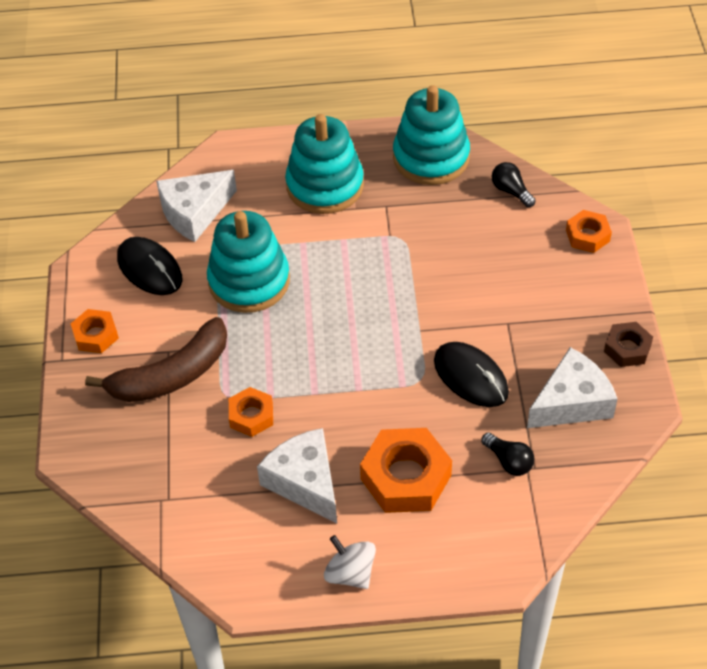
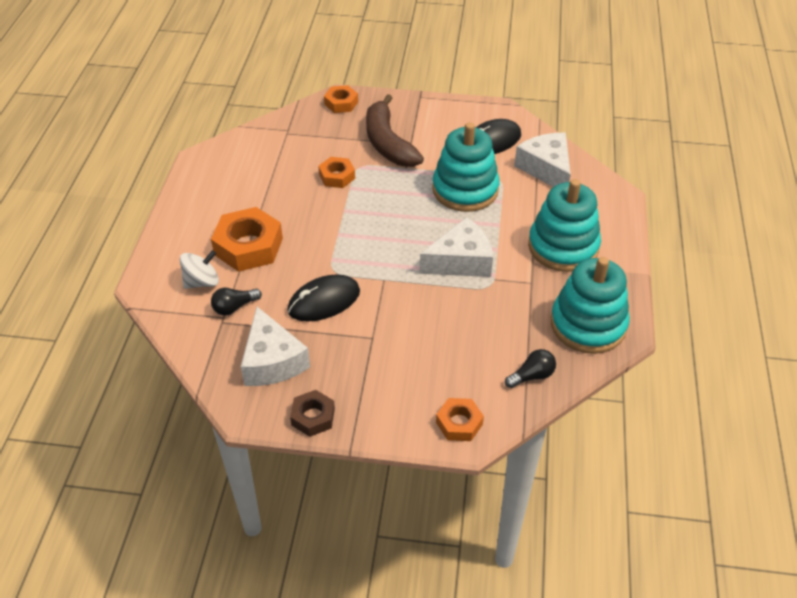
camera: 100 degrees right, 5 degrees down
(96, 335) = (436, 112): orange nut -> orange nut (341, 103)
(305, 482) = (269, 195): white cheese -> white cheese (461, 261)
(350, 573) = (187, 206): white spinning top -> white spinning top (202, 282)

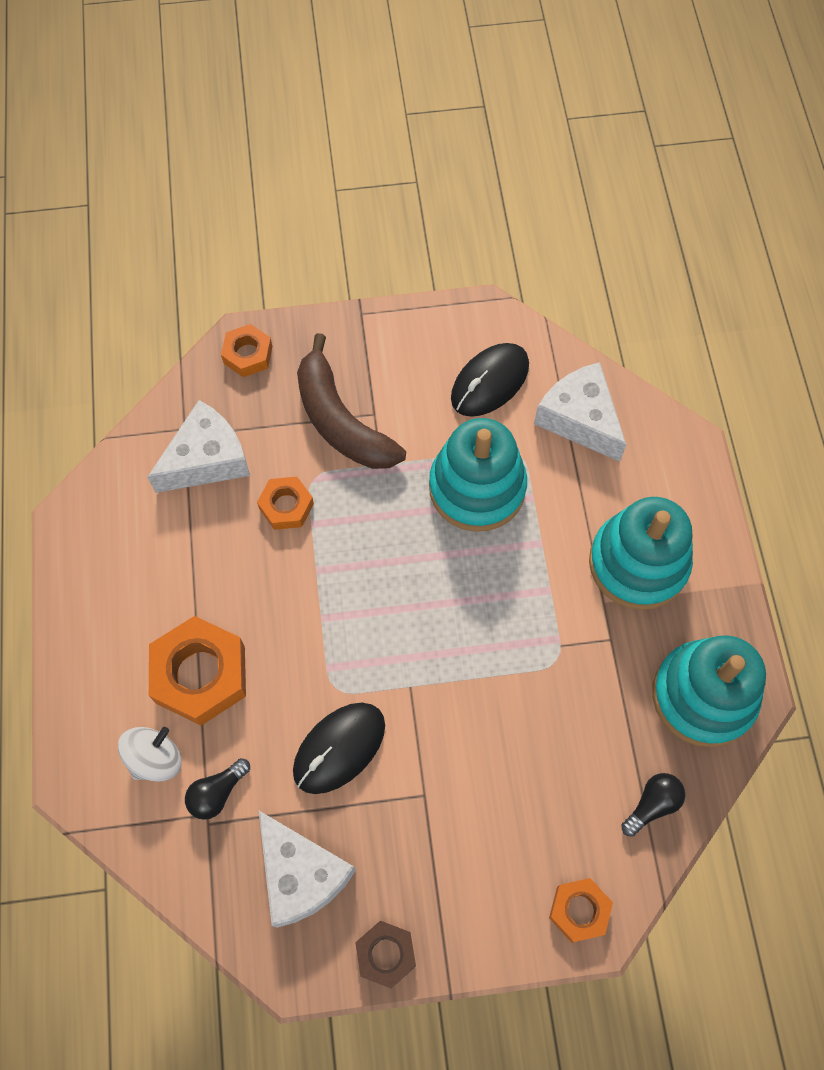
camera: 15 degrees left, 20 degrees up
(461, 261) = (507, 625): white cheese -> white cheese (207, 459)

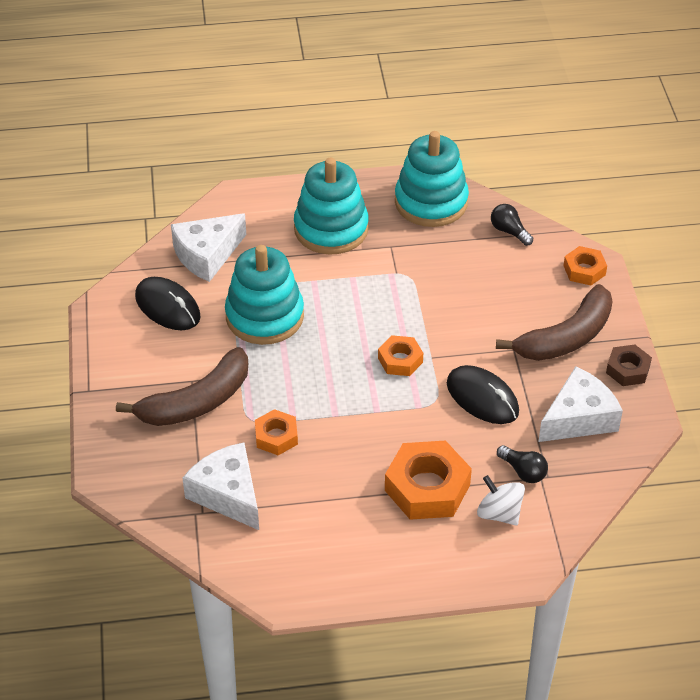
camera: 90 degrees left, 20 degrees down
(248, 354) = (121, 469): orange nut -> orange nut (400, 360)
(446, 870) = (566, 337): none -> brown banana

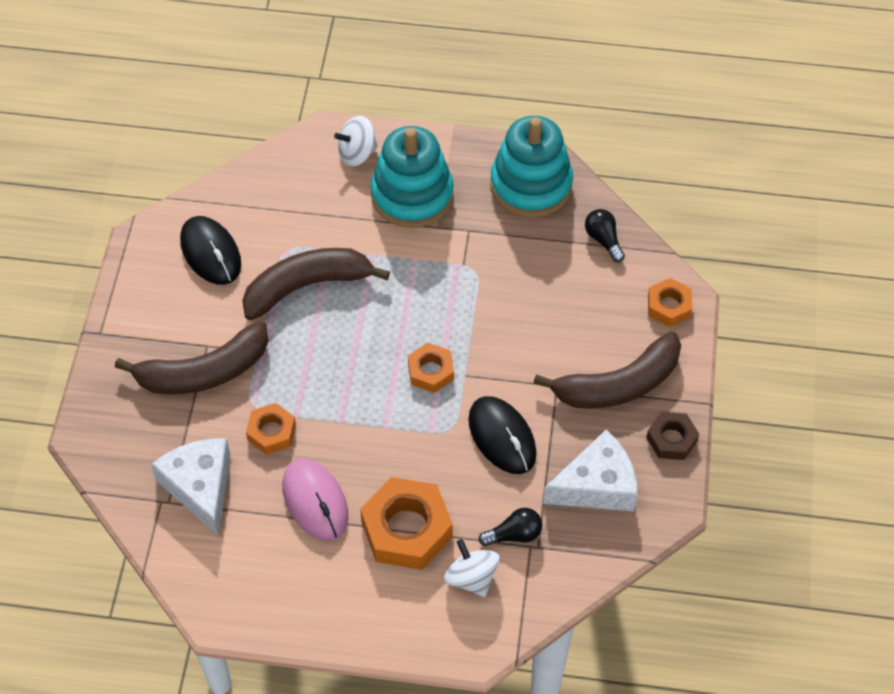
camera: 15 degrees right, 10 degrees up
(207, 255) = (271, 199): white cheese -> none
(264, 316) = (307, 286): turquoise stacking toy -> brown banana
(270, 206) = (357, 153): none -> white spinning top
(337, 483) = (315, 501): none -> pink mouse
(523, 471) = (514, 535): black light bulb -> black light bulb turned 75 degrees counterclockwise

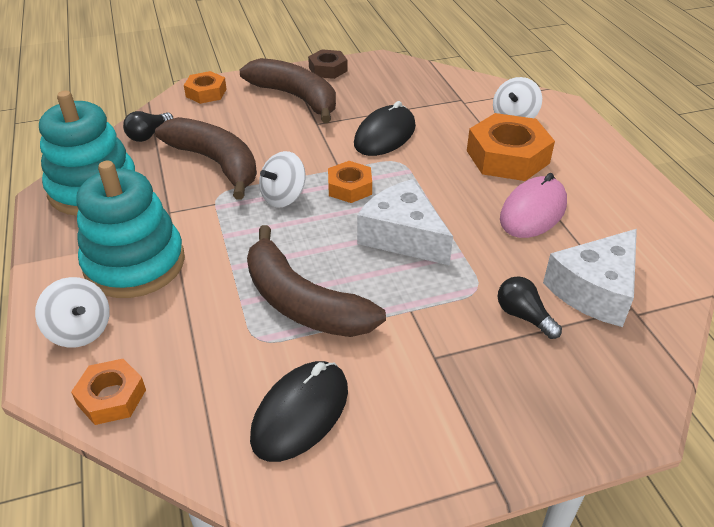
camera: 115 degrees left, 15 degrees down
(204, 372) = (470, 344): brown banana -> brown banana (216, 163)
(271, 432) = (493, 263): orange nut -> orange nut (111, 397)
(444, 316) = (283, 197): none -> white spinning top
(514, 535) = (462, 110): black light bulb -> black light bulb (523, 316)
(597, 485) = (391, 88): white cheese -> white cheese (403, 236)

